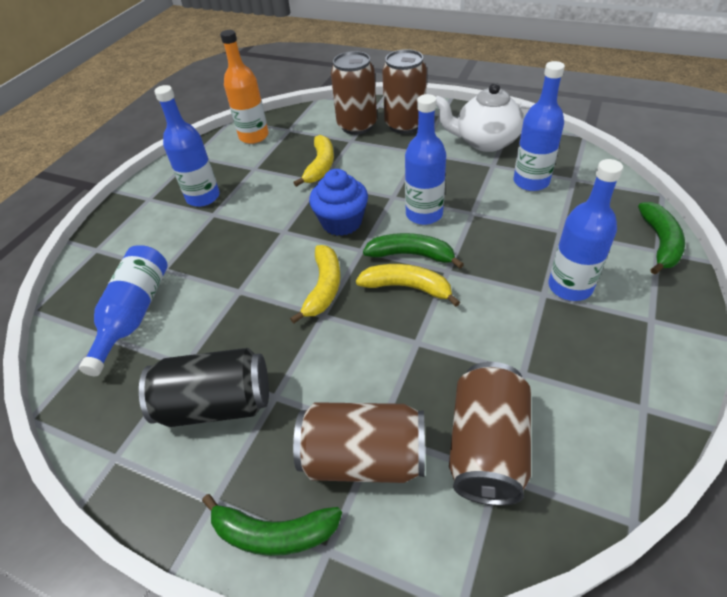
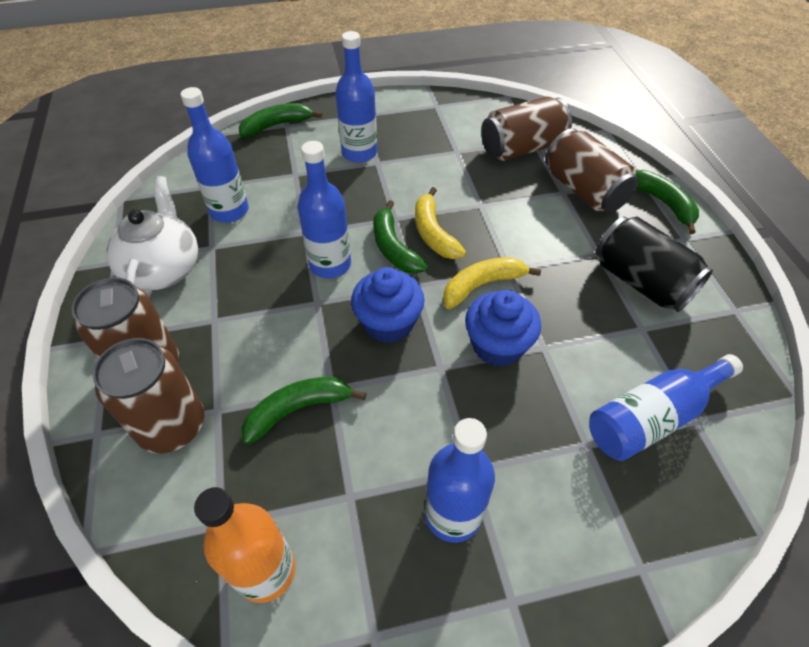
camera: 130 degrees left, 5 degrees up
(267, 267) = (497, 345): none -> blue cupcake
(320, 166) = (298, 409): yellow banana -> green banana
(485, 142) = (164, 269): white teapot -> white teapot turned 150 degrees counterclockwise

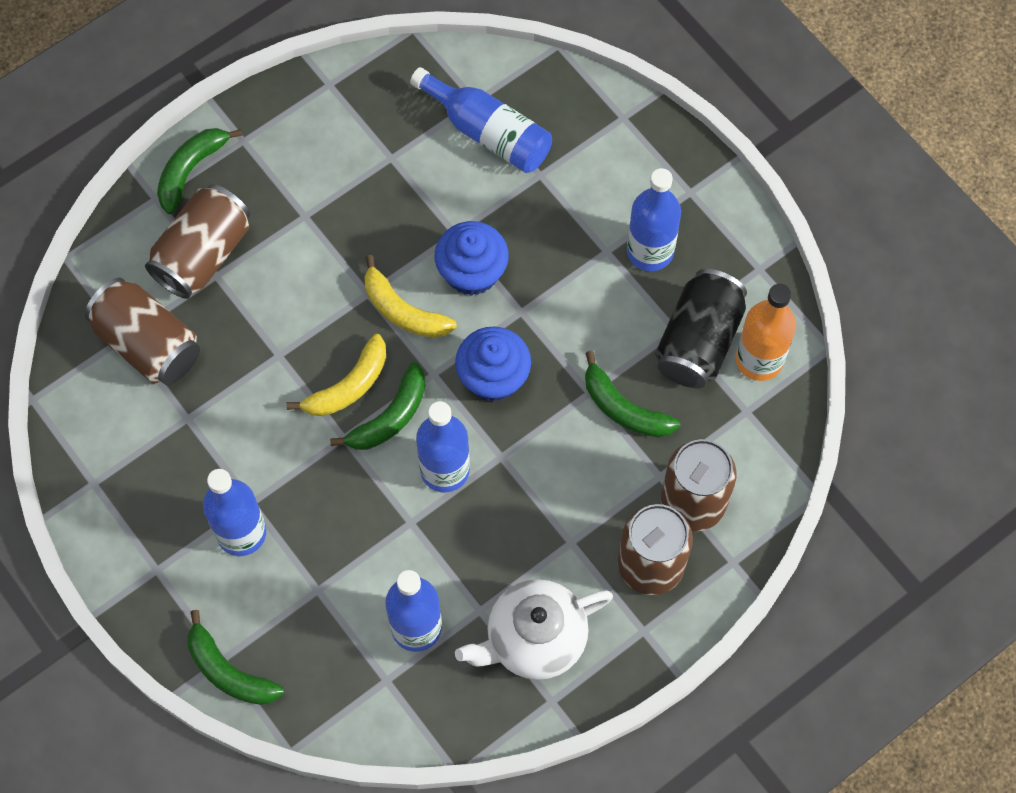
camera: 115 degrees left, 15 degrees up
(641, 282) = (328, 169): black can -> black can (698, 341)

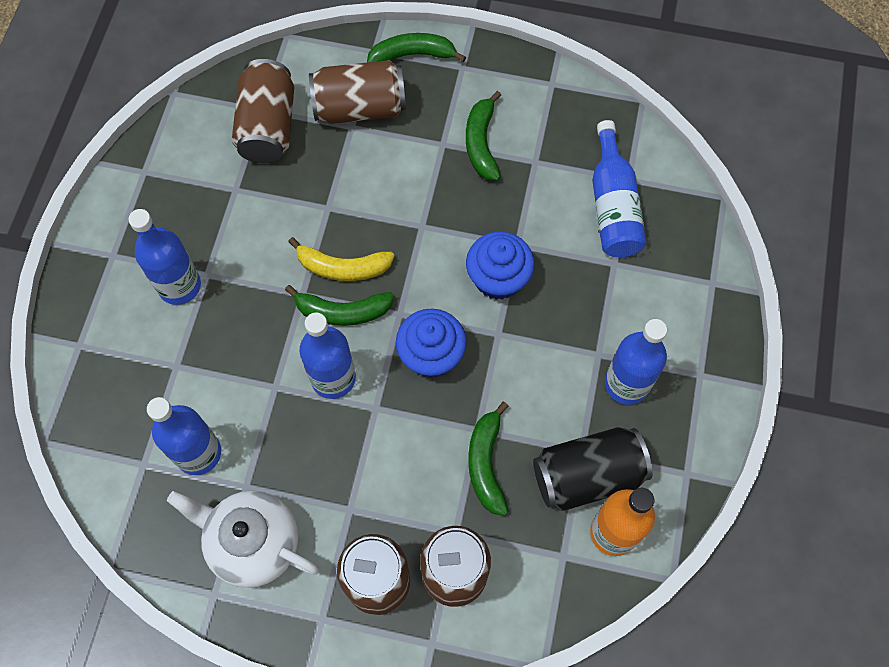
camera: 50 degrees right, 0 degrees up
(229, 671) = (73, 356): green banana -> green banana (481, 143)
(403, 310) = (429, 257): yellow banana -> none

